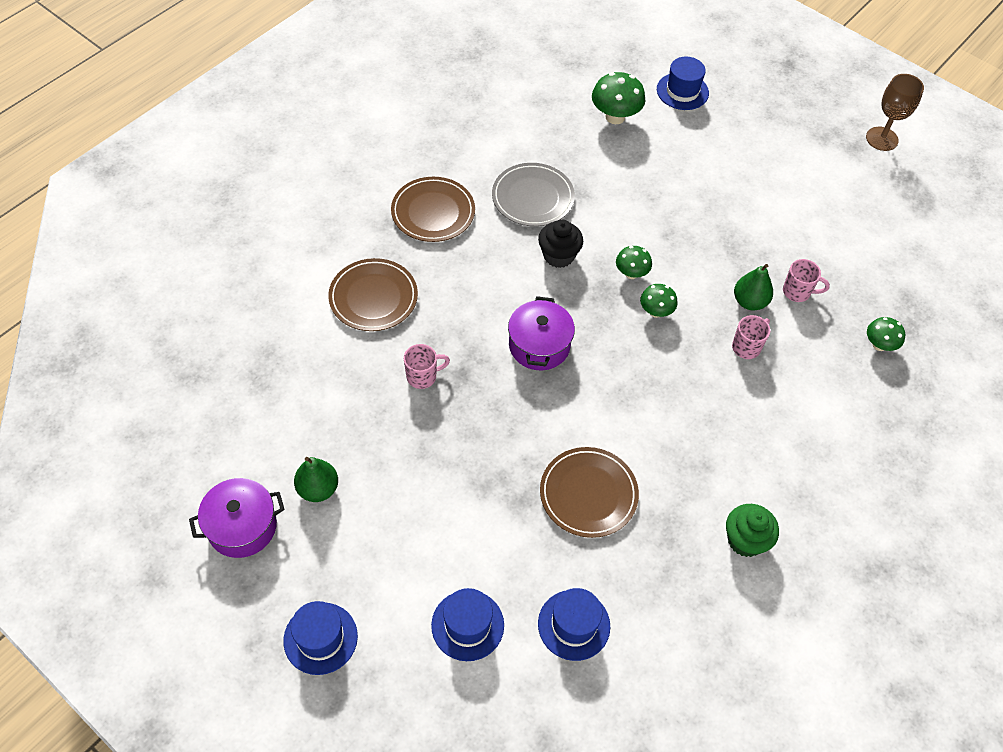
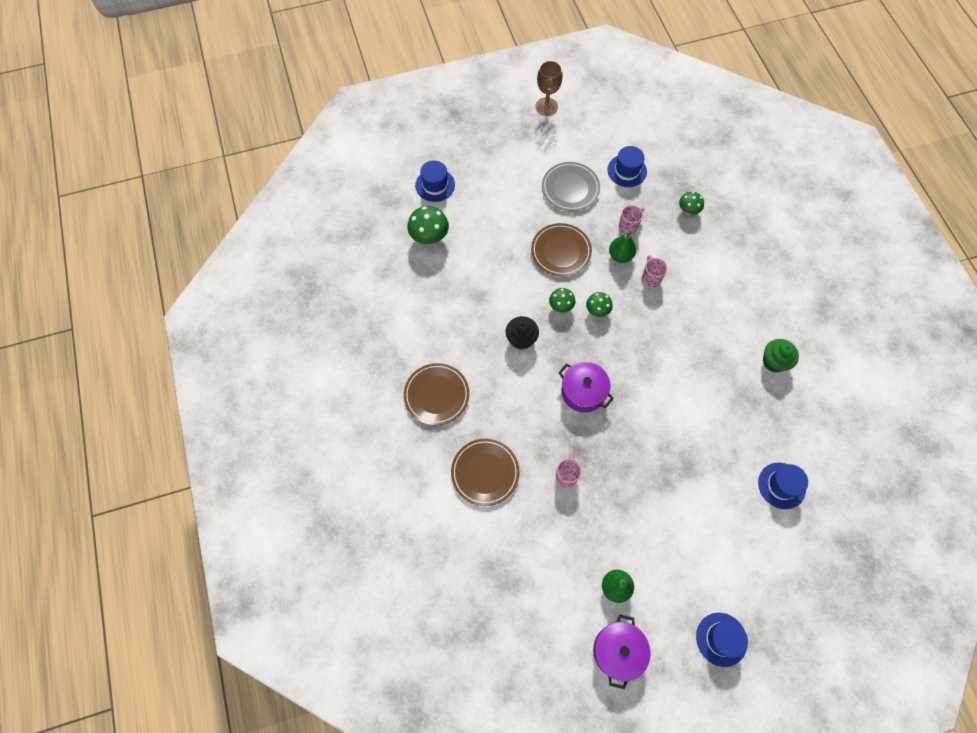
camera: 55 degrees left, 10 degrees up
(467, 625) = (754, 546): blue hat -> blue hat (627, 171)
(533, 198) = (464, 326): grey plate -> grey plate (570, 188)
(588, 494) = (702, 427): brown plate -> brown plate (561, 251)

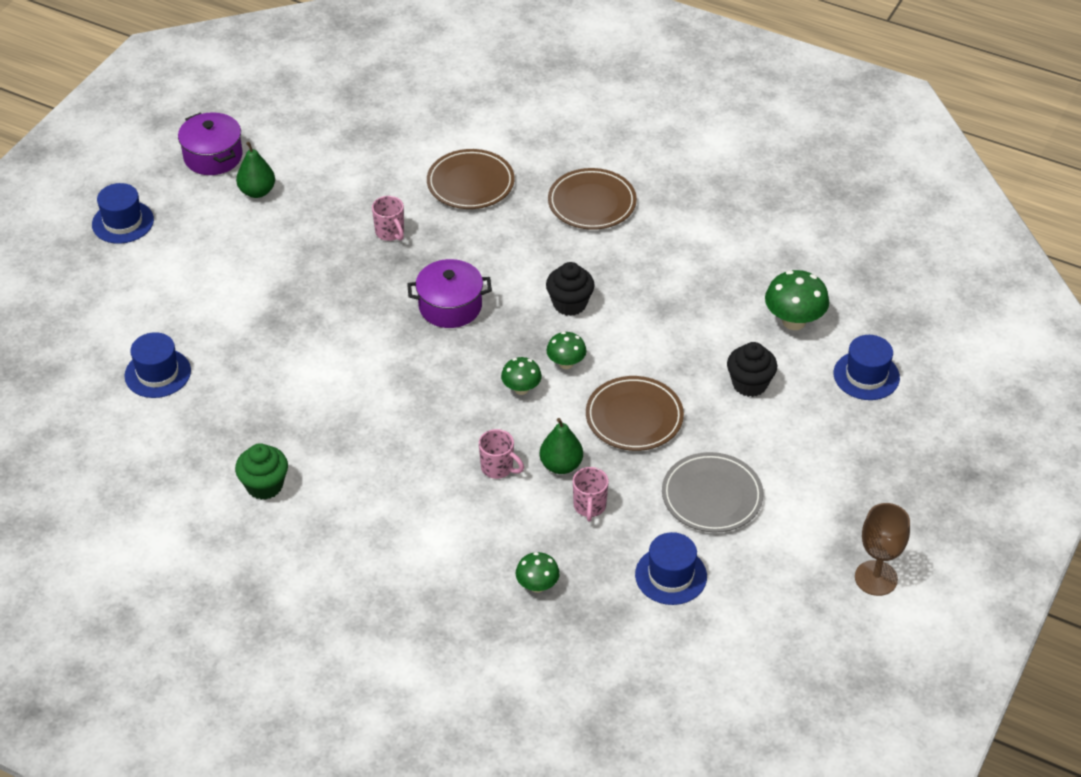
camera: 135 degrees right, 20 degrees down
(490, 224) = (749, 384): none -> black cupcake

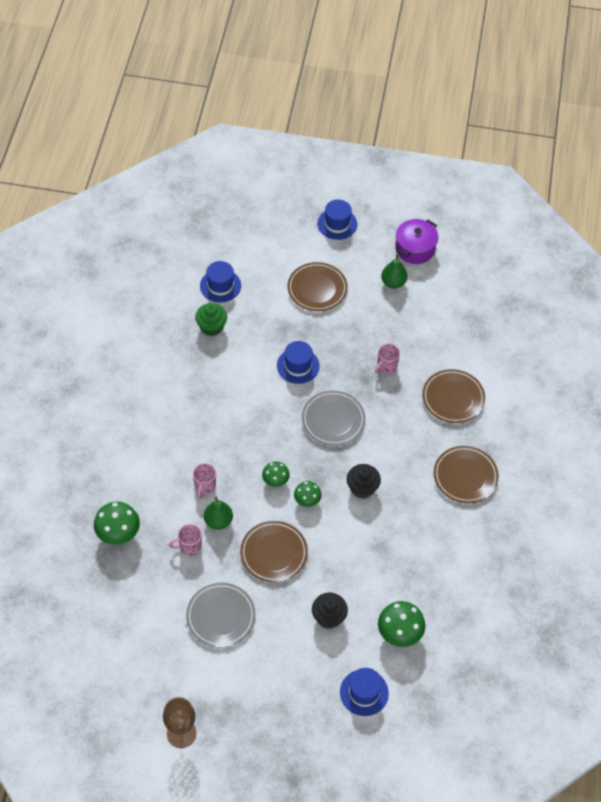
camera: 70 degrees right, 10 degrees up
(224, 270) = (317, 289): none -> brown plate
(264, 485) = (152, 368): green cupcake -> green cupcake (211, 327)
(450, 306) = (333, 420): purple pot -> grey plate
(537, 586) = (118, 534): green mushroom -> green mushroom, size x1.63
(671, 575) = (148, 607): blue hat -> blue hat (298, 366)

